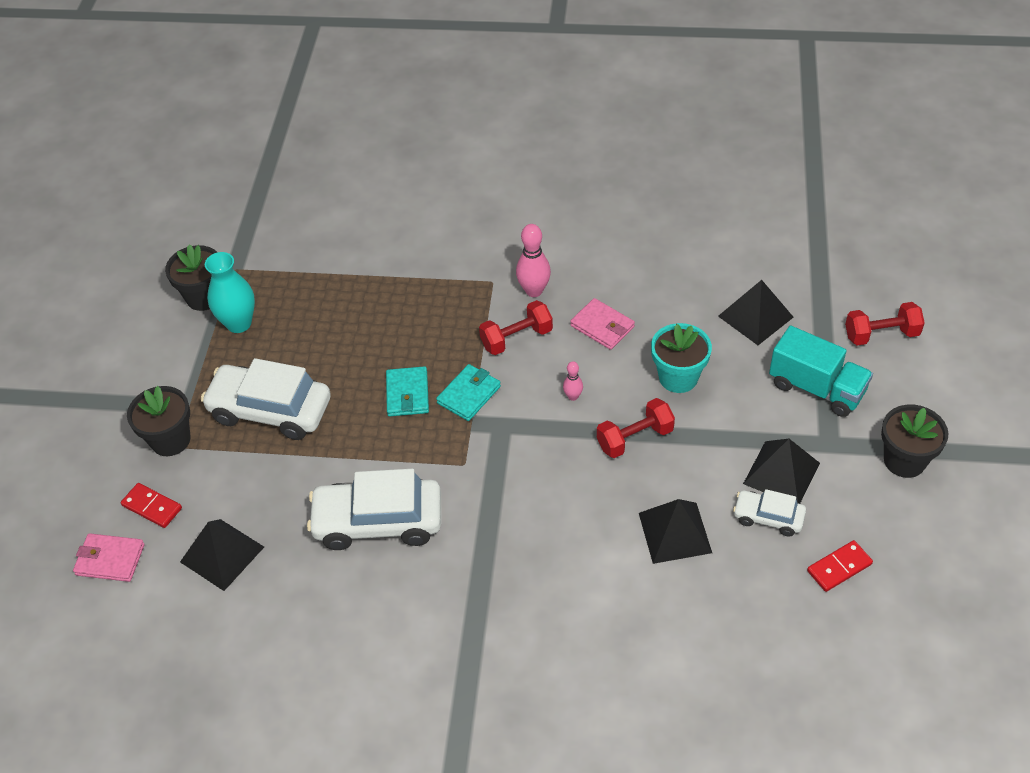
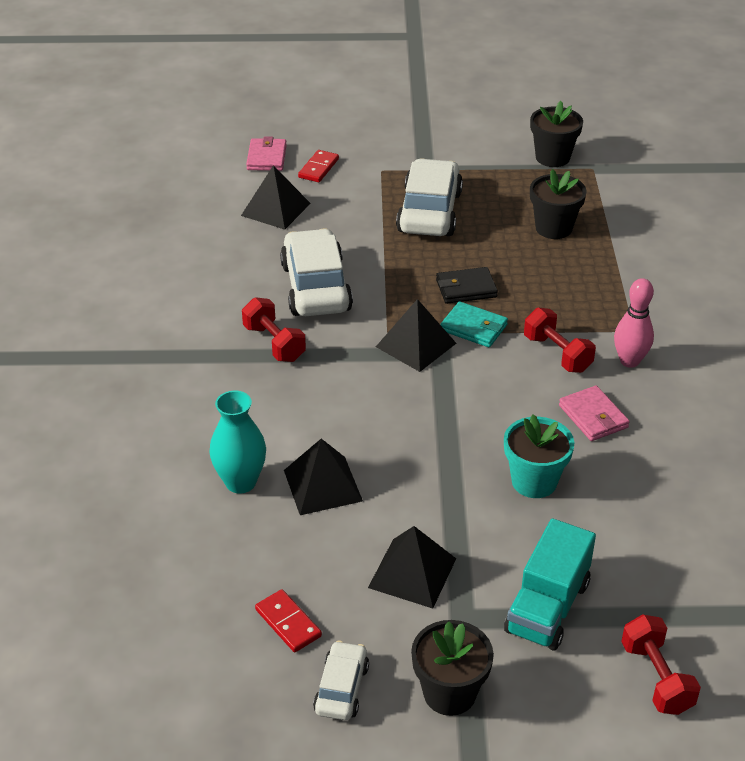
camera: 80 degrees right, 10 degrees down
(170, 440) = (387, 166): black flower pot -> black flower pot (553, 228)
(239, 323) = (526, 181): turquoise vase -> turquoise vase (240, 482)
(407, 394) = (466, 288): turquoise wallet -> black wallet
(573, 396) = (488, 400): pink bowling pin -> none
(602, 326) = (593, 416): pink wallet -> pink wallet turned 60 degrees counterclockwise
(635, 438) = (440, 450): red dumbbell -> red dumbbell (274, 343)
(755, 316) = (649, 548): black pyramid -> black pyramid (416, 345)
(768, 517) = (349, 561): white car -> white car (341, 688)

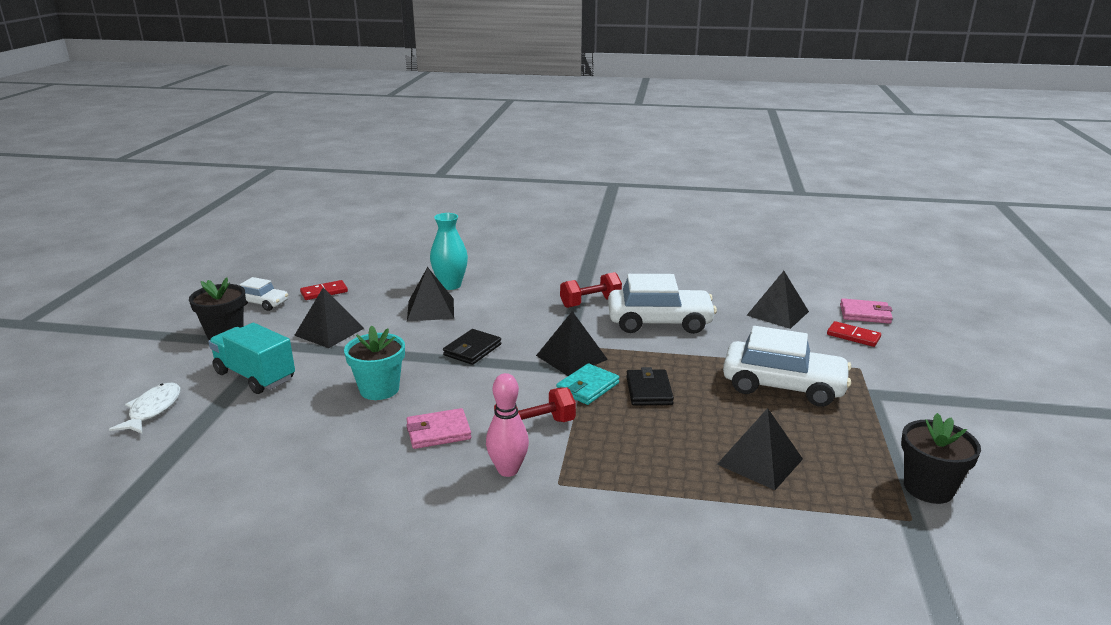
camera: 100 degrees right, 15 degrees down
(422, 424) = (472, 350): none -> black wallet
(553, 228) = (759, 461): black flower pot -> black pyramid
(656, 678) = (153, 410): red dumbbell -> white fish

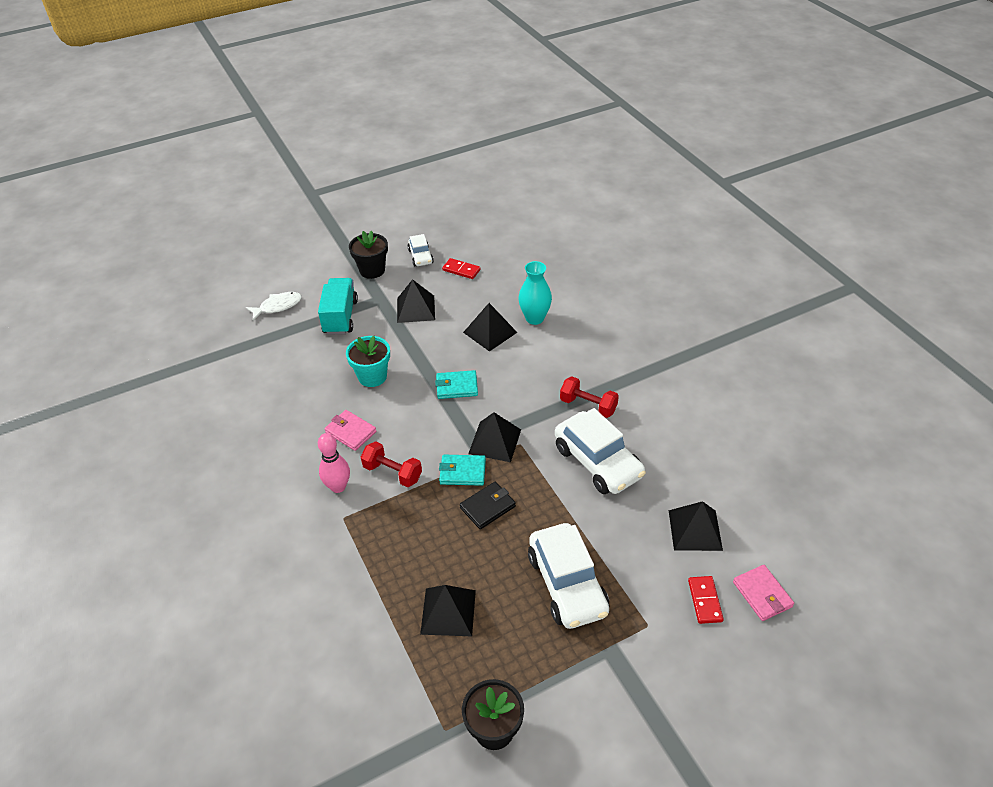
camera: 55 degrees right, 20 degrees up
(472, 350) = (457, 386): black wallet -> turquoise wallet

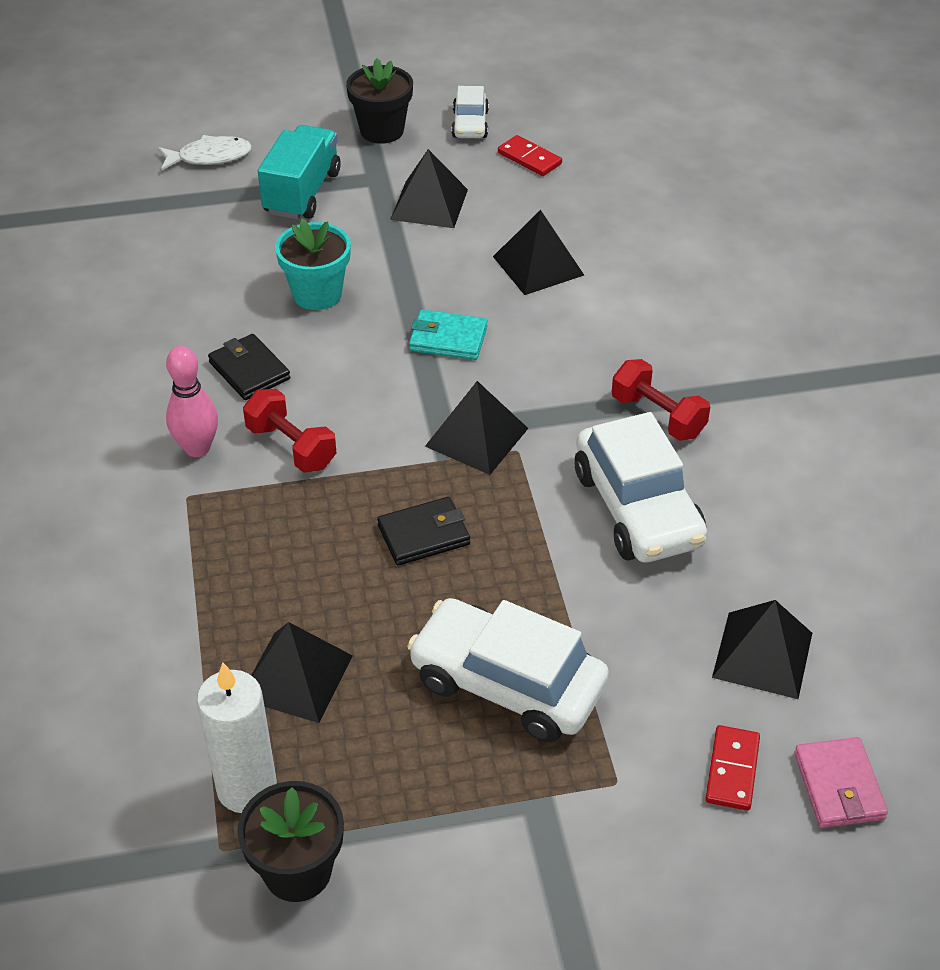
camera: 15 degrees right, 0 degrees up
(351, 432) = (249, 371): pink wallet -> black wallet
(446, 688) = (247, 788): none -> white candle
(462, 472) = (404, 472): turquoise wallet -> none
(534, 318) = (623, 259): turquoise vase -> none
(567, 584) = (507, 684): white car -> white car turned 120 degrees clockwise

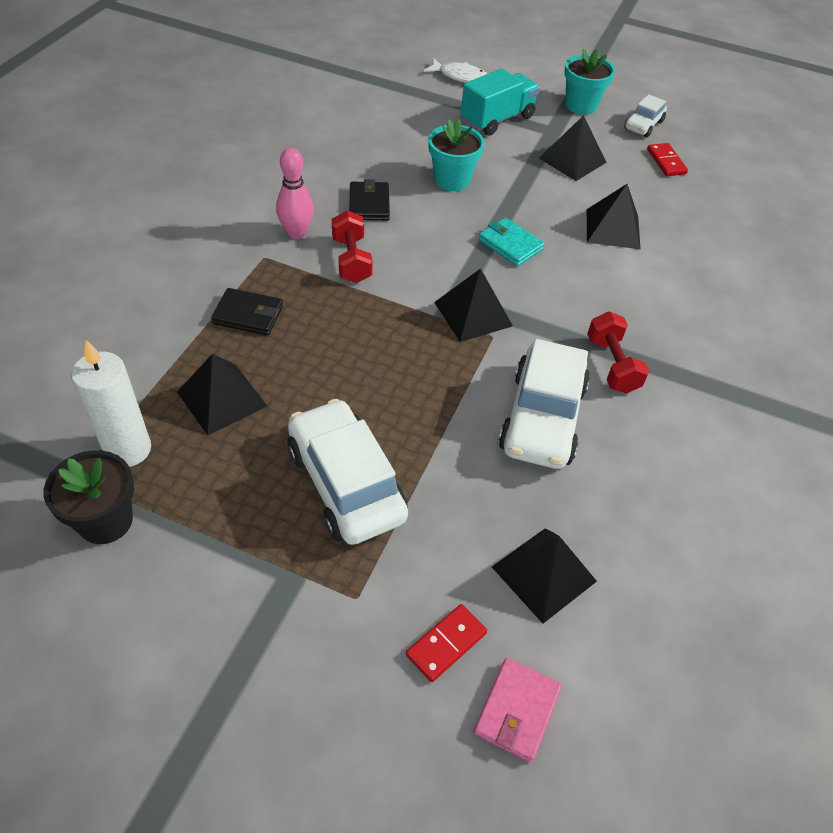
camera: 30 degrees right, 5 degrees up
(382, 131) = (581, 105): black flower pot -> turquoise flower pot
(424, 535) = (382, 356): black wallet -> black wallet (248, 315)

